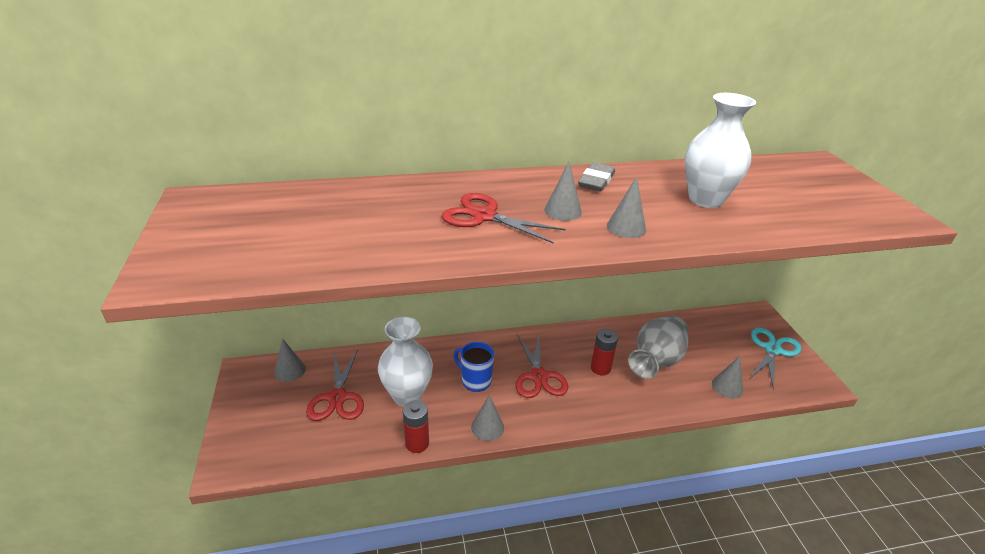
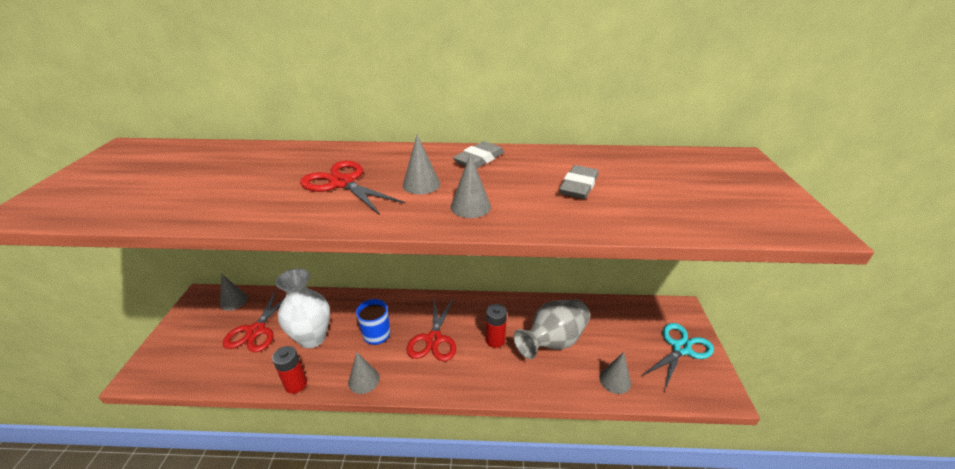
camera: 15 degrees right, 0 degrees up
(705, 199) = (578, 186): white vase -> grey eraser

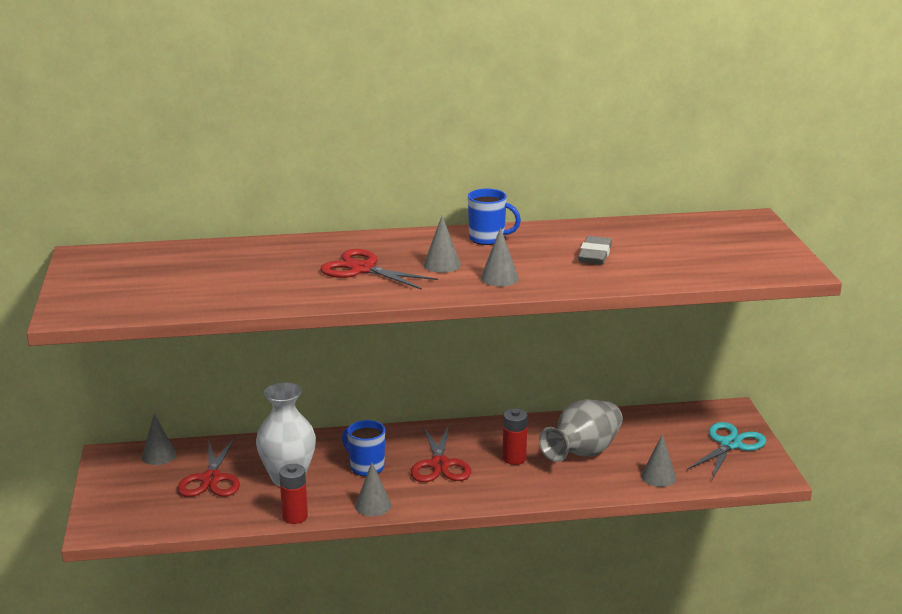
camera: 10 degrees left, 10 degrees down
(479, 159) = (488, 239): grey eraser -> blue mug

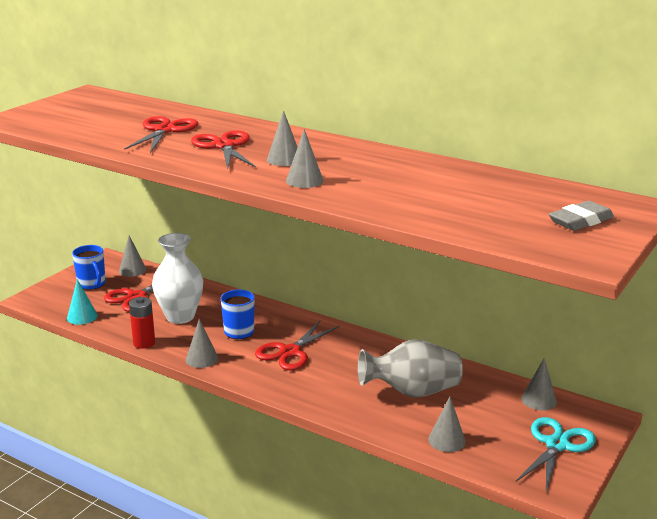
camera: 40 degrees right, 0 degrees up
(187, 522) = (82, 317): none -> turquoise cone
(270, 271) = (164, 130): none -> red scissors
(488, 239) = (358, 153): blue mug -> blue mug (92, 284)
(514, 458) = (351, 372): red battery -> none
(595, 255) = (419, 188): grey eraser -> grey eraser (581, 221)
(675, 417) = (539, 400): none -> grey cone
(730, 444) = (557, 445): turquoise scissors -> turquoise scissors turned 45 degrees counterclockwise

